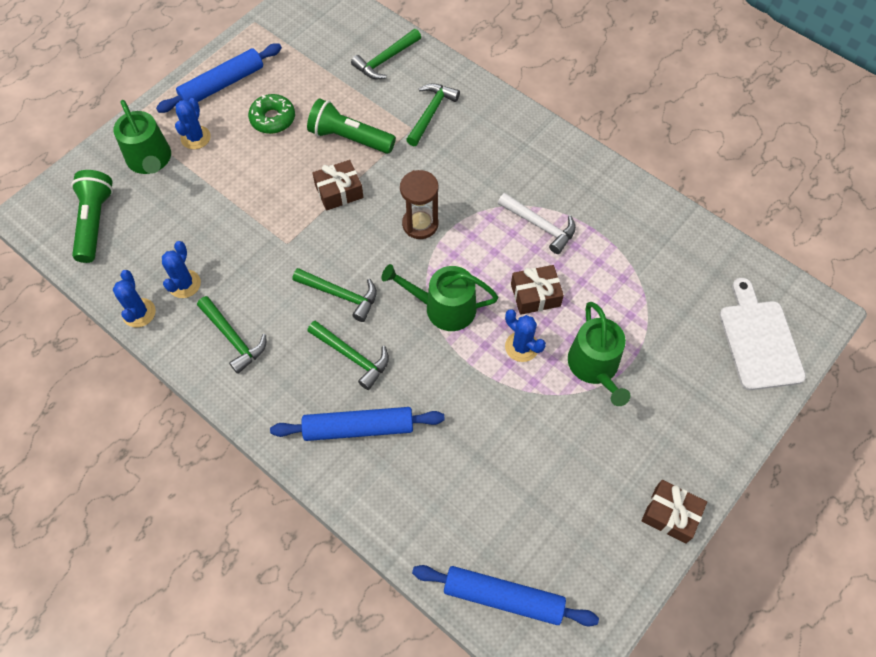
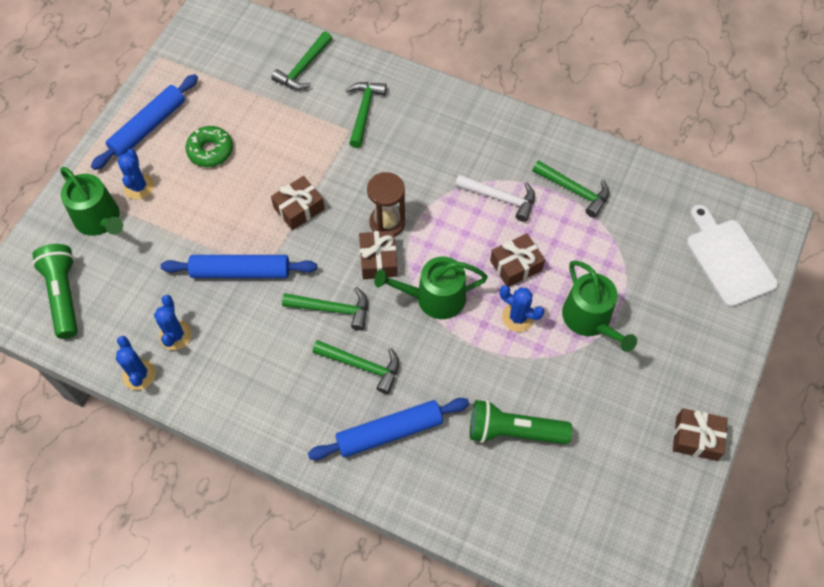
camera: 15 degrees left, 0 degrees up
(233, 338) = (241, 376): green hammer -> green hammer (574, 191)
(349, 138) = (292, 153): green flashlight -> green flashlight (513, 431)
(400, 258) = (378, 260): none -> brown gift
(503, 597) = (570, 554): blue rolling pin -> blue rolling pin (240, 272)

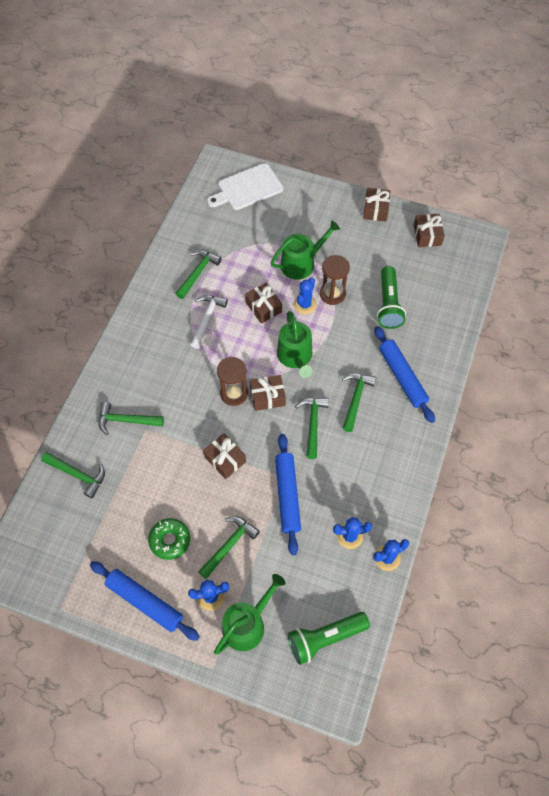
camera: 95 degrees left, 0 degrees up
(192, 207) = (229, 545): none -> green hammer
(535, 355) = (332, 294): none -> brown hourglass
(646, 512) = (427, 235): none -> brown gift

